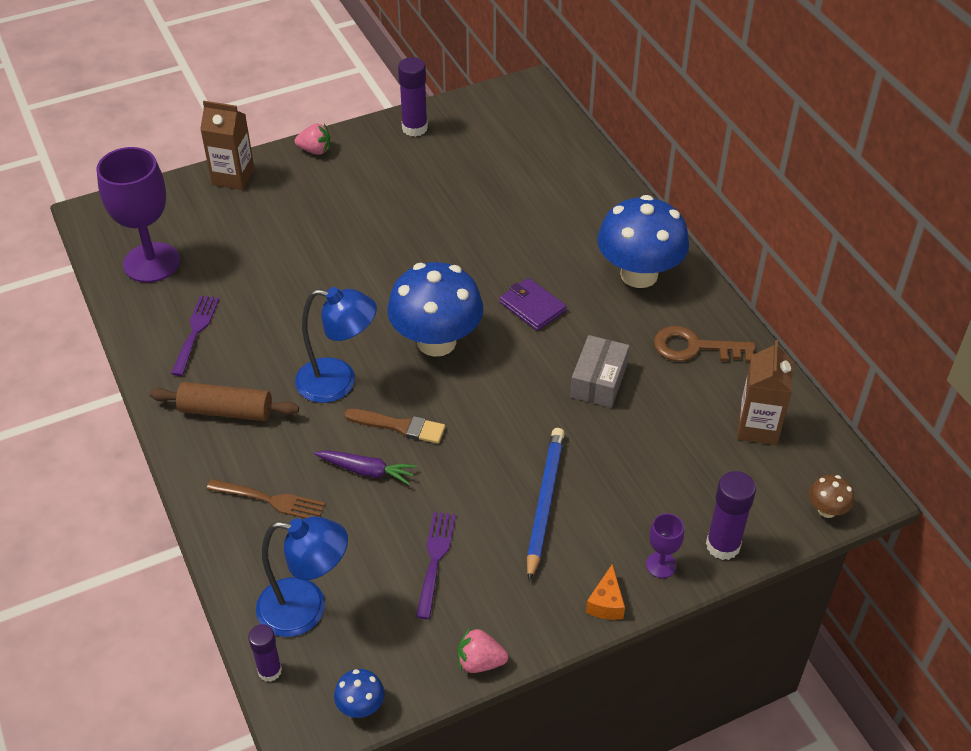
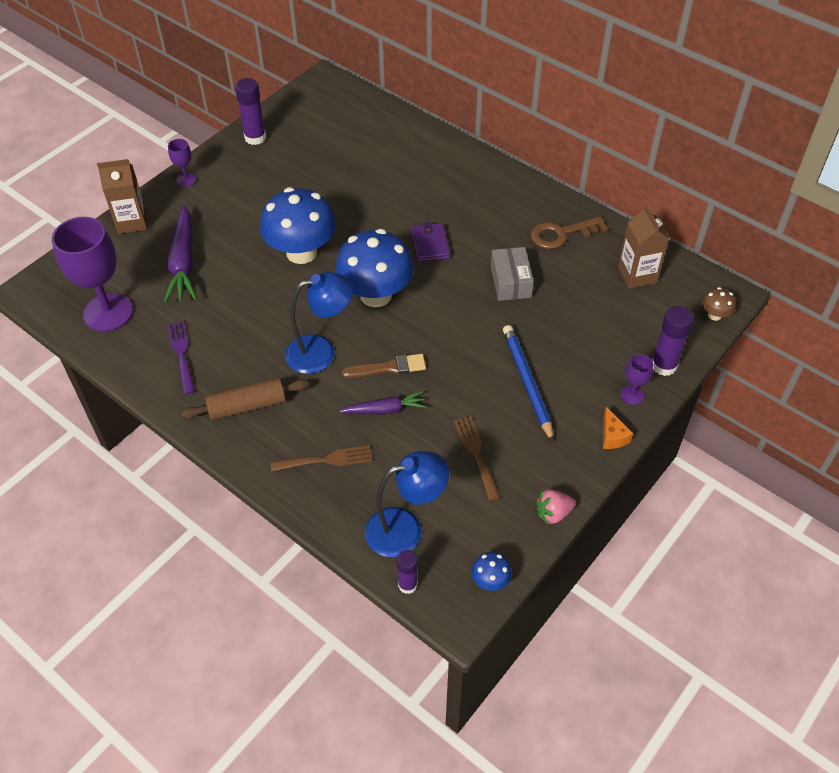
camera: 25 degrees left, 5 degrees up
(257, 237) = (183, 263): none -> purple carrot
(315, 150) = (186, 179): pink strawberry -> purple goblet
(435, 559) = (476, 454): purple fork -> brown fork
(532, 307) = (430, 244): purple wallet -> purple wallet turned 60 degrees clockwise
(639, 274) = (491, 195): blue mushroom -> blue mushroom (301, 252)

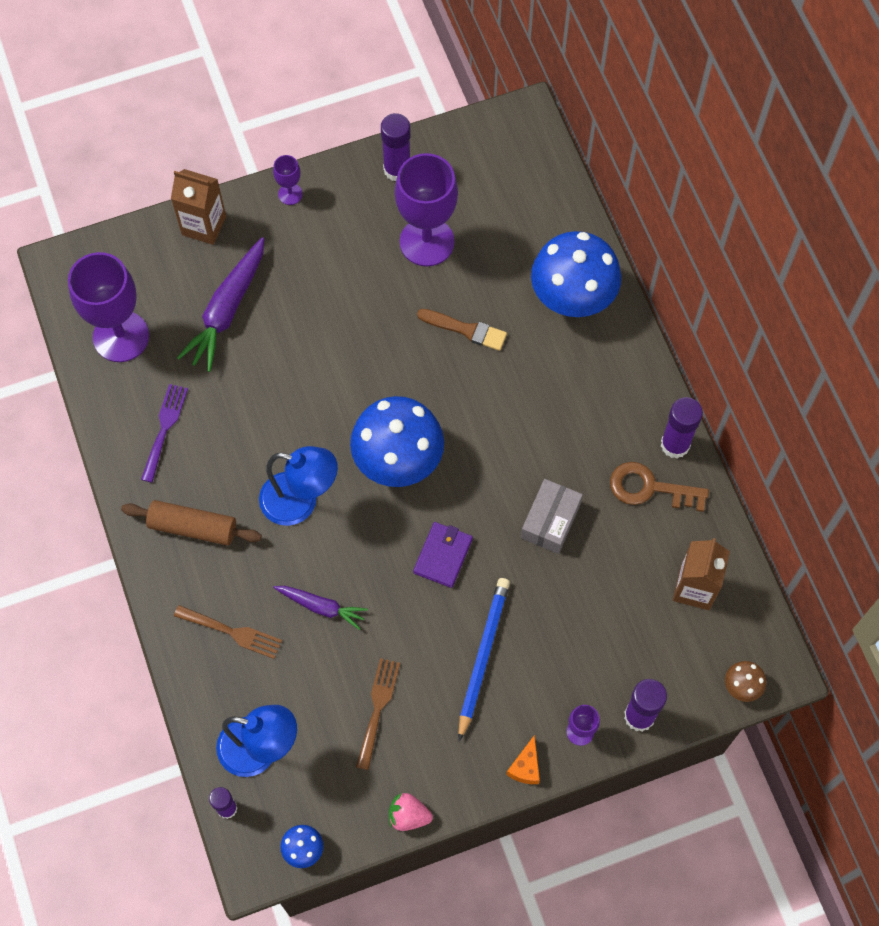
camera: 30 degrees right, 15 degrees up
(301, 252) = (354, 361): blue mushroom -> blue mushroom (572, 297)
(305, 167) = (427, 242): none -> purple goblet
(388, 367) = (355, 559): brown brush -> brown brush (466, 330)
(430, 244) = (496, 424): purple wallet -> purple wallet (443, 555)
(558, 204) = (675, 445): none -> purple glue stick

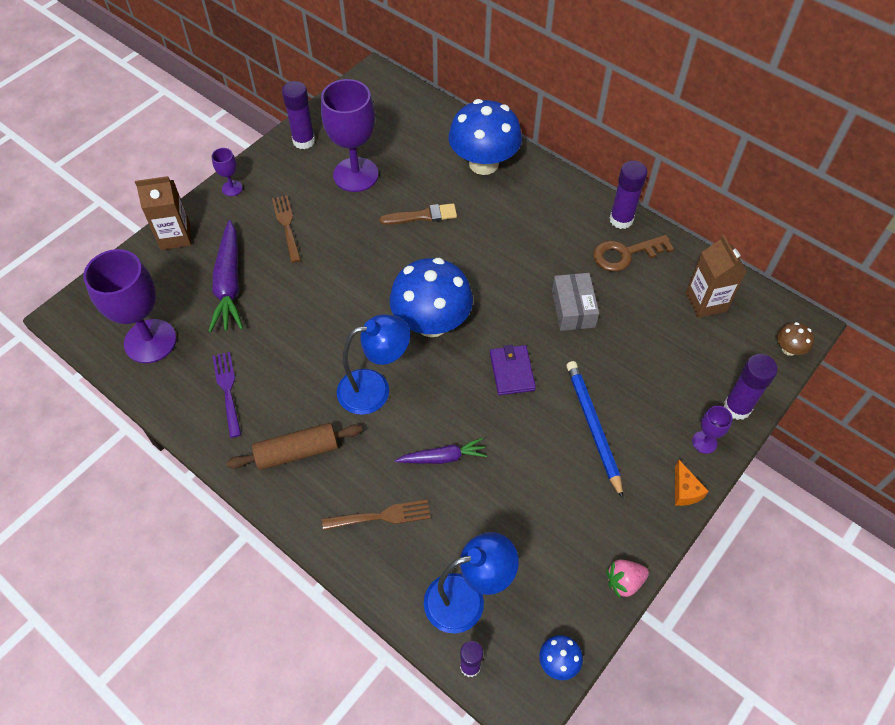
camera: 30 degrees left, 10 degrees down
(377, 708) = (540, 510): brown fork -> brown fork (286, 225)

